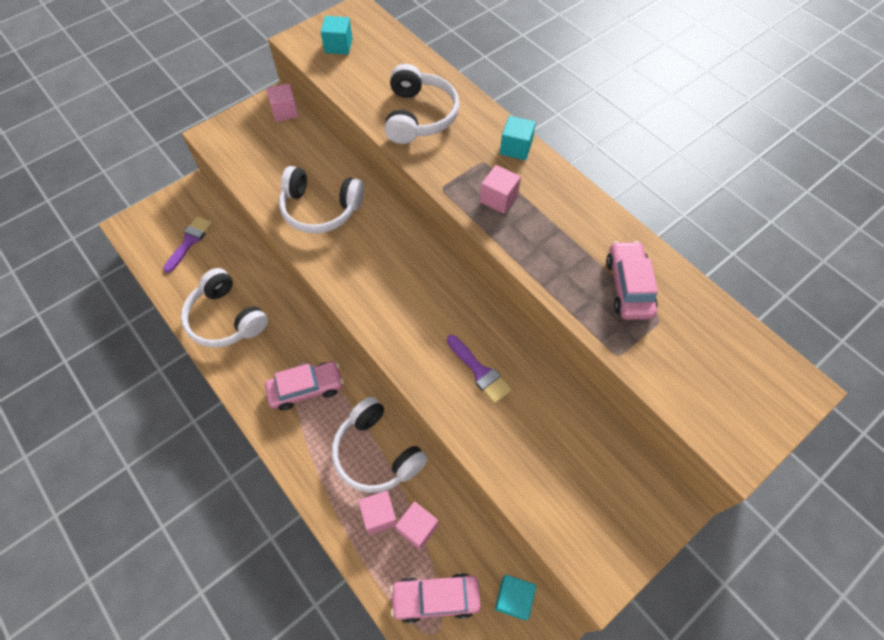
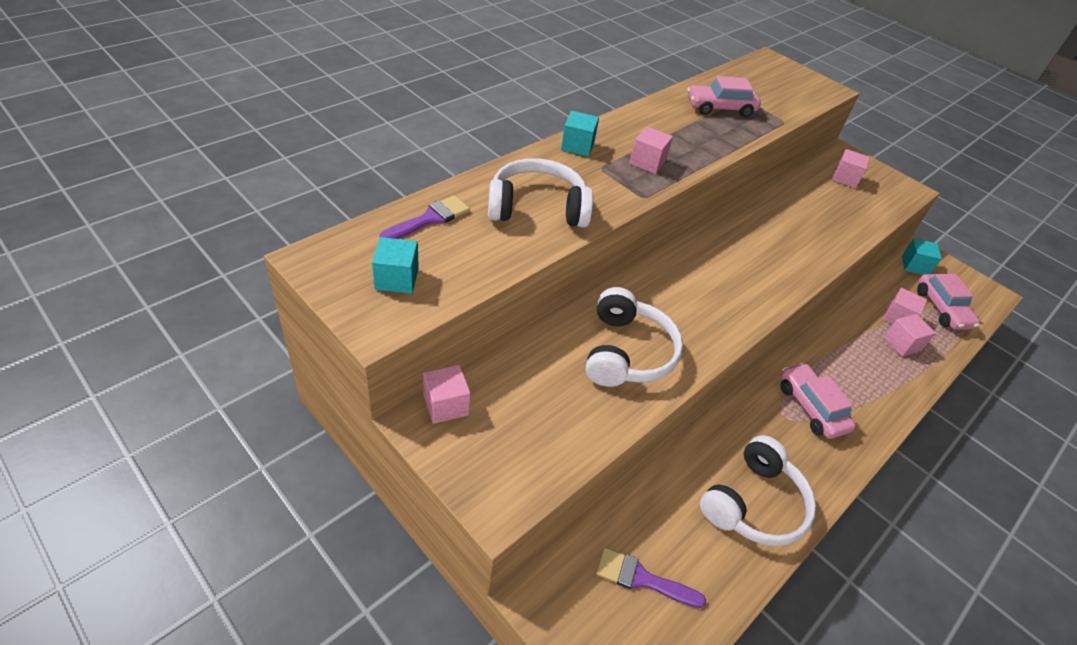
camera: 100 degrees left, 15 degrees down
(376, 453) = (849, 346): white headphones -> none
(479, 371) = (785, 233): purple brush -> purple brush (429, 219)
(604, 485) = (845, 178): none -> pink cube

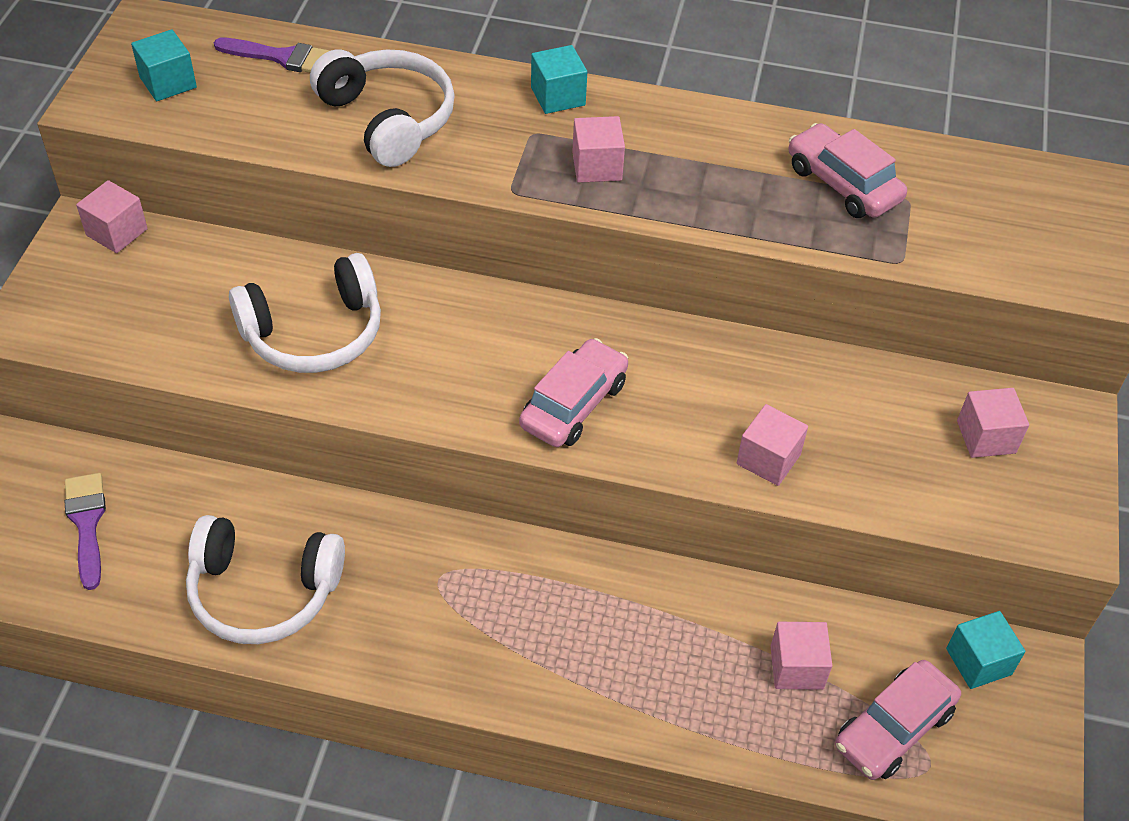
camera: 60 degrees right, 5 degrees up
(811, 407) = (483, 604): pink car -> pink car (573, 404)
(902, 344) = (735, 687): pink cube -> pink cube (768, 459)

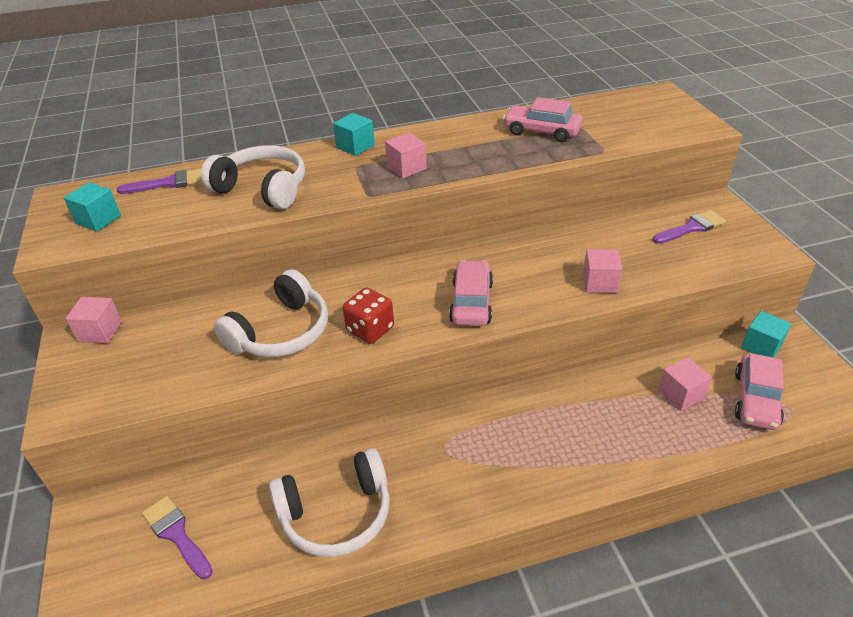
camera: 25 degrees left, 10 degrees down
(420, 382) = (370, 329): none -> red dice
(986, 437) = (691, 228): pink cube -> purple brush

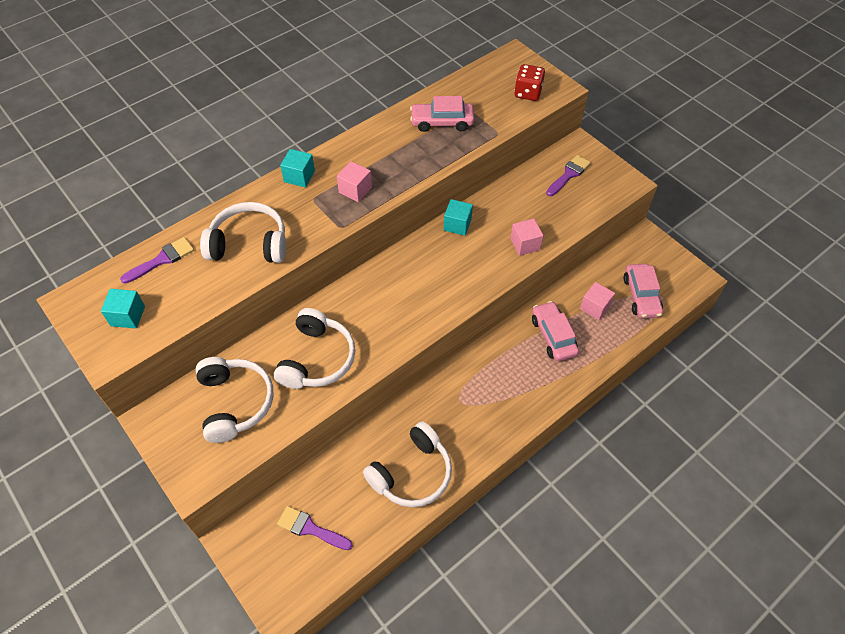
camera: 25 degrees left, 15 degrees up
(100, 331) = (170, 405): pink cube -> none
(164, 349) = (235, 403): none -> white headphones
(370, 329) = (382, 335): red dice -> red dice (527, 93)
(471, 302) = (443, 288): pink car -> pink car (553, 336)
(761, 346) = (632, 252): turquoise cube -> turquoise cube (457, 225)

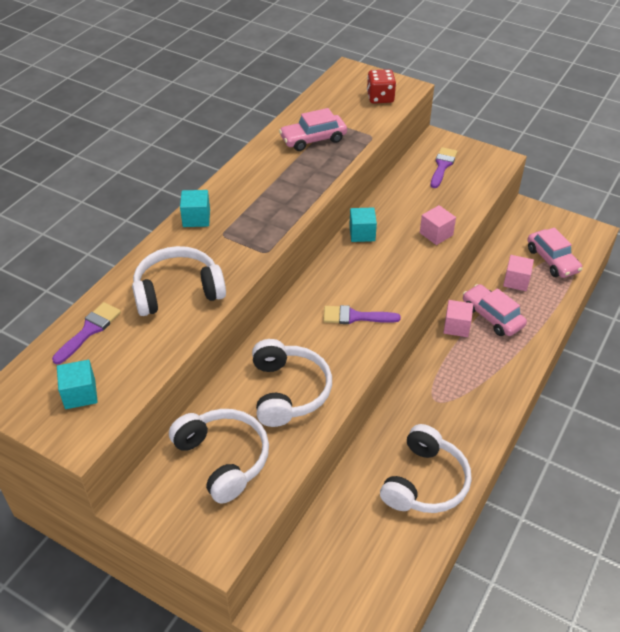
camera: 20 degrees left, 10 degrees down
(311, 528) = (349, 570): purple brush -> purple brush (355, 317)
(355, 190) = (261, 216): pink cube -> pink cube (456, 326)

